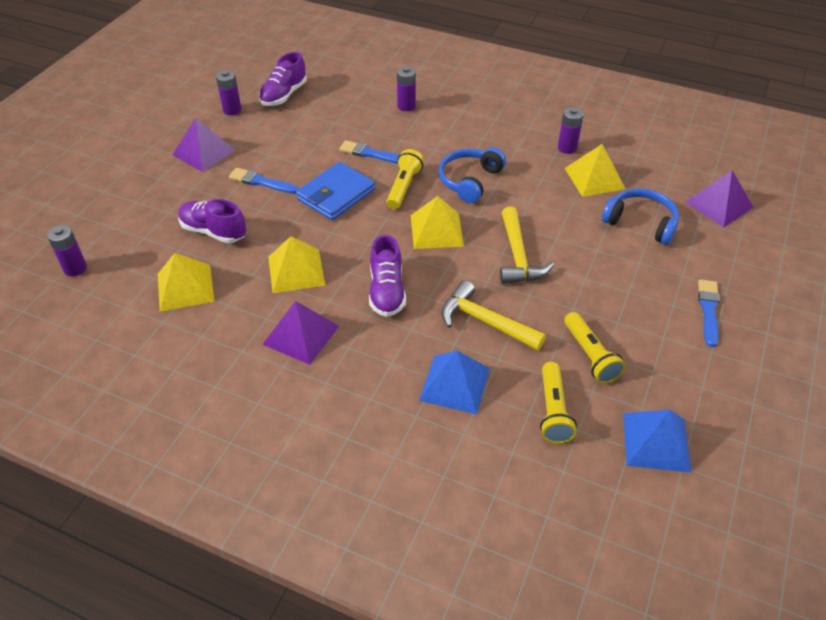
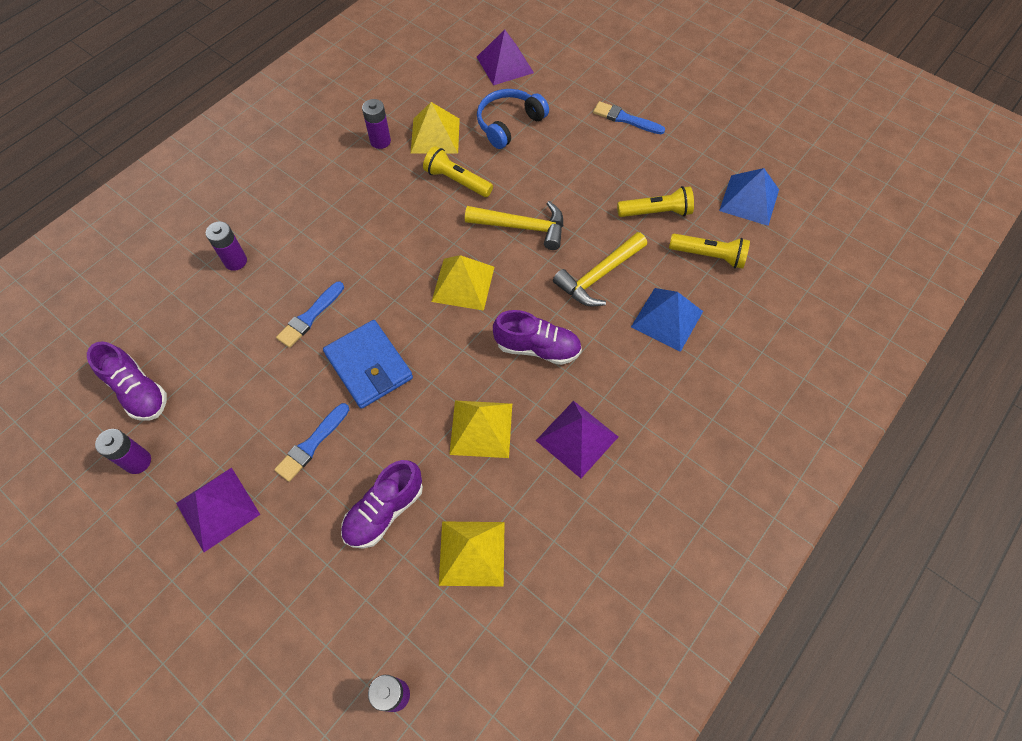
camera: 75 degrees left, 15 degrees up
(403, 187) = (383, 297): yellow flashlight -> yellow flashlight (457, 181)
(469, 181) = (397, 235): blue headphones -> none

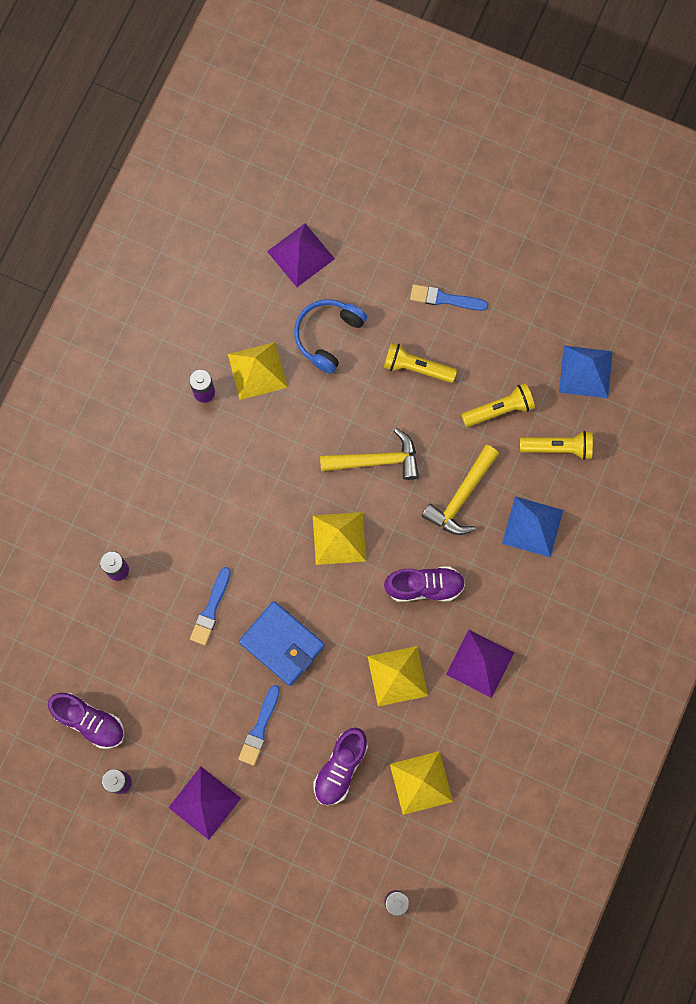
camera: 15 degrees left, 15 degrees up
(457, 181) = (297, 422): yellow flashlight -> yellow flashlight (417, 367)

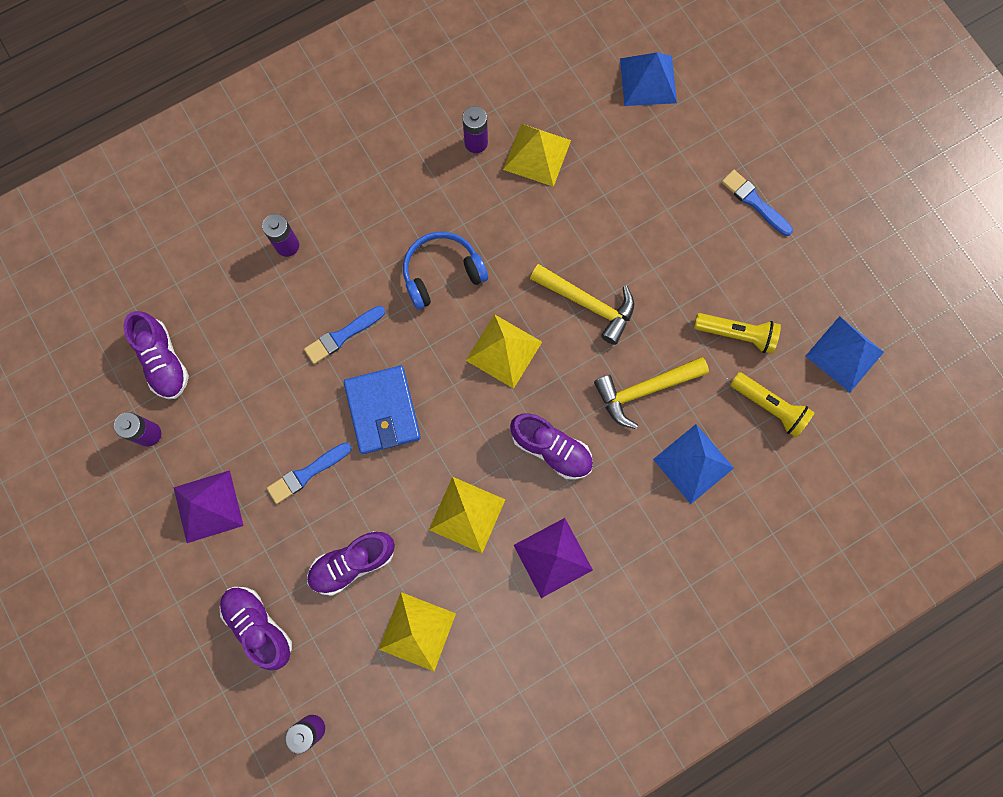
camera: 35 degrees right, 0 degrees up
(300, 255) = (648, 80): purple pyramid -> blue pyramid
(305, 859) = (259, 625): none -> purple shoe
(328, 336) = (622, 165): blue headphones -> blue headphones (442, 273)
(417, 367) = (684, 246): yellow flashlight -> none

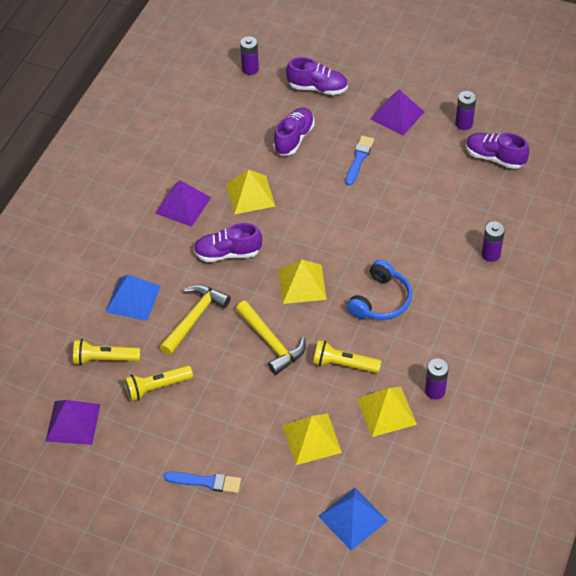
camera: 145 degrees right, 25 degrees down
(342, 335) = (407, 231): blue brush -> none
(383, 411) = (345, 211): blue wallet -> none
(417, 631) = (231, 133): yellow pyramid -> yellow pyramid (312, 438)
(536, 229) = (344, 364): none -> yellow flashlight
(588, 304) = (271, 342): yellow hammer -> yellow hammer turned 120 degrees counterclockwise
(844, 353) = (73, 422): blue pyramid -> purple pyramid

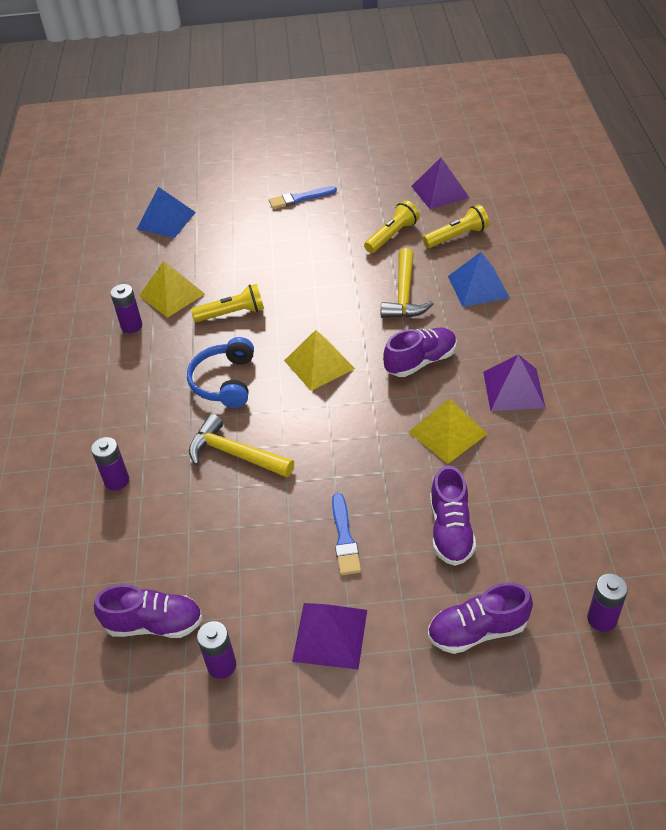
camera: 155 degrees right, 5 degrees down
(271, 342) = (314, 304): yellow hammer -> yellow hammer (235, 454)
(312, 438) = (229, 253): yellow pyramid -> none

